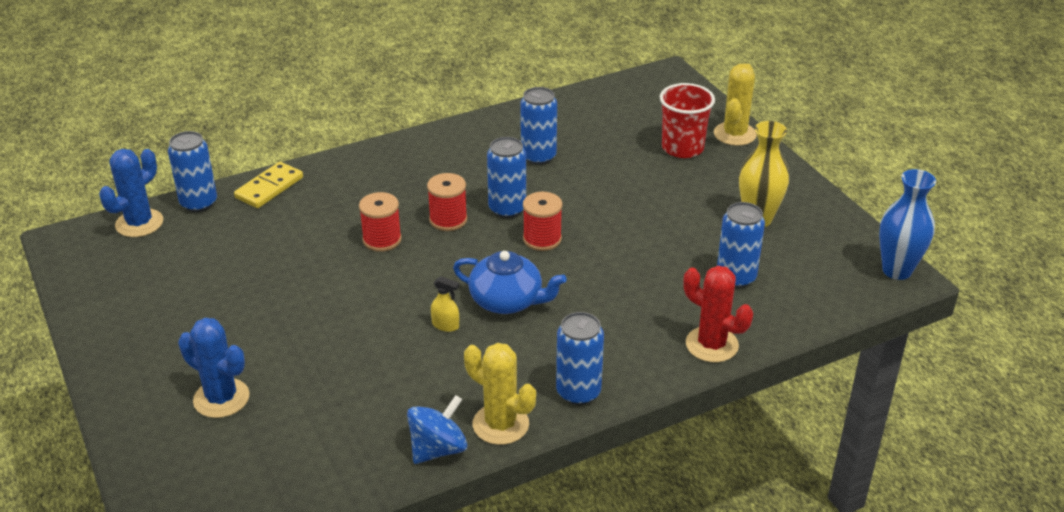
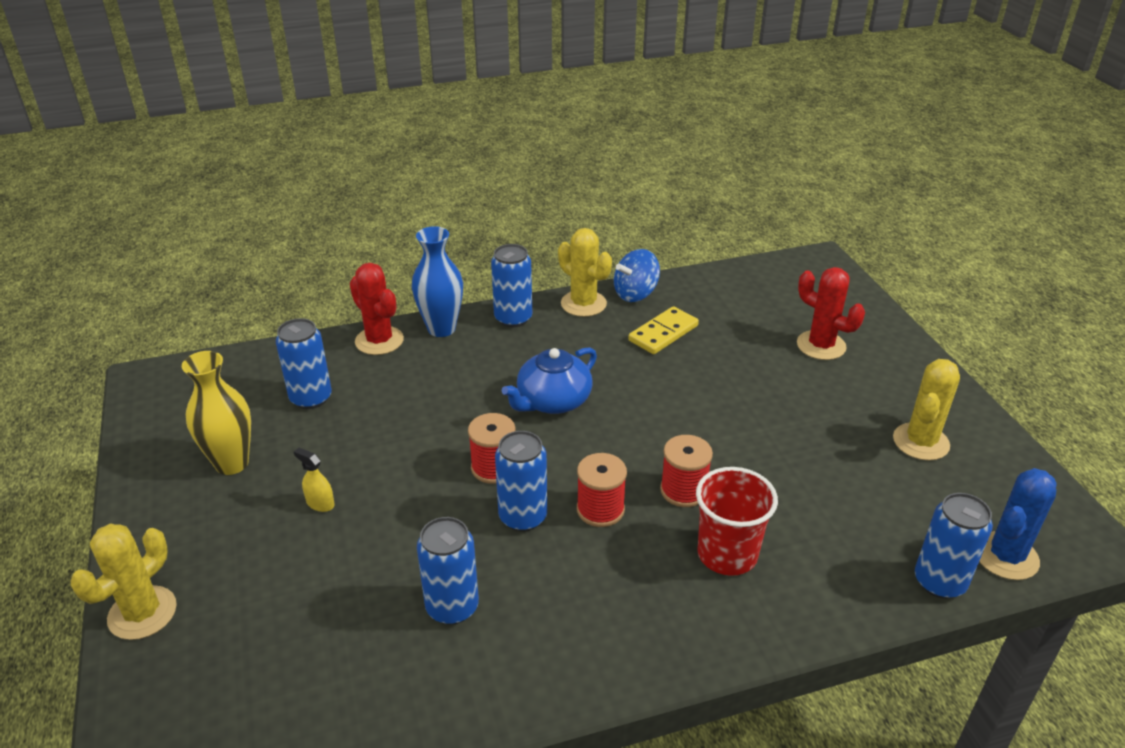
camera: 170 degrees left, 0 degrees up
(161, 302) = (921, 442): none -> yellow cactus
(221, 398) = (821, 345): blue cactus -> red cactus
(269, 188) = (847, 598): yellow domino -> yellow domino (663, 333)
(445, 325) = (618, 384): yellow spray bottle -> yellow spray bottle (320, 503)
(507, 301) = (552, 401): blue teapot -> blue teapot turned 75 degrees counterclockwise
(682, 148) = (238, 594): red cup -> red cup (727, 554)
(897, 270) = (146, 386): blue vase -> blue vase (441, 328)

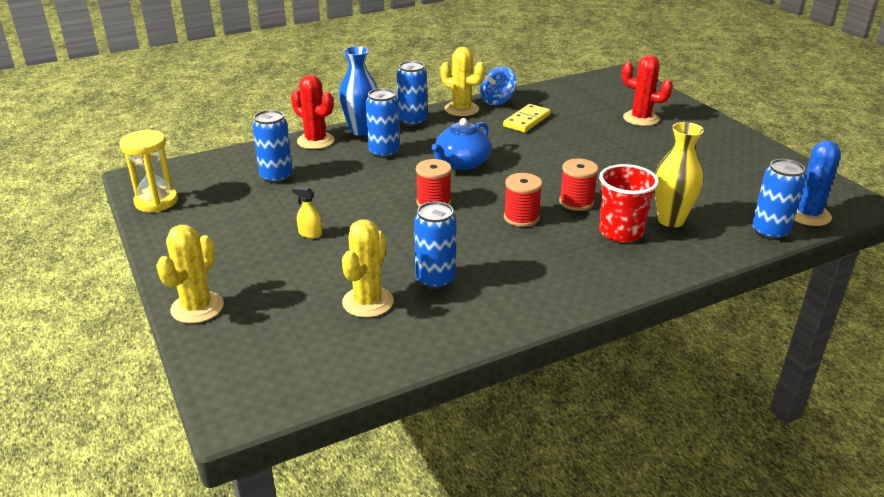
camera: 10 degrees left, 5 degrees down
(153, 424) = (156, 202): none -> yellow hourglass
(232, 463) = (230, 218): yellow vase -> yellow vase (670, 220)
(523, 517) = (466, 227): blue can -> blue can (384, 152)
(921, 442) = (729, 162): yellow cactus -> yellow cactus (368, 302)

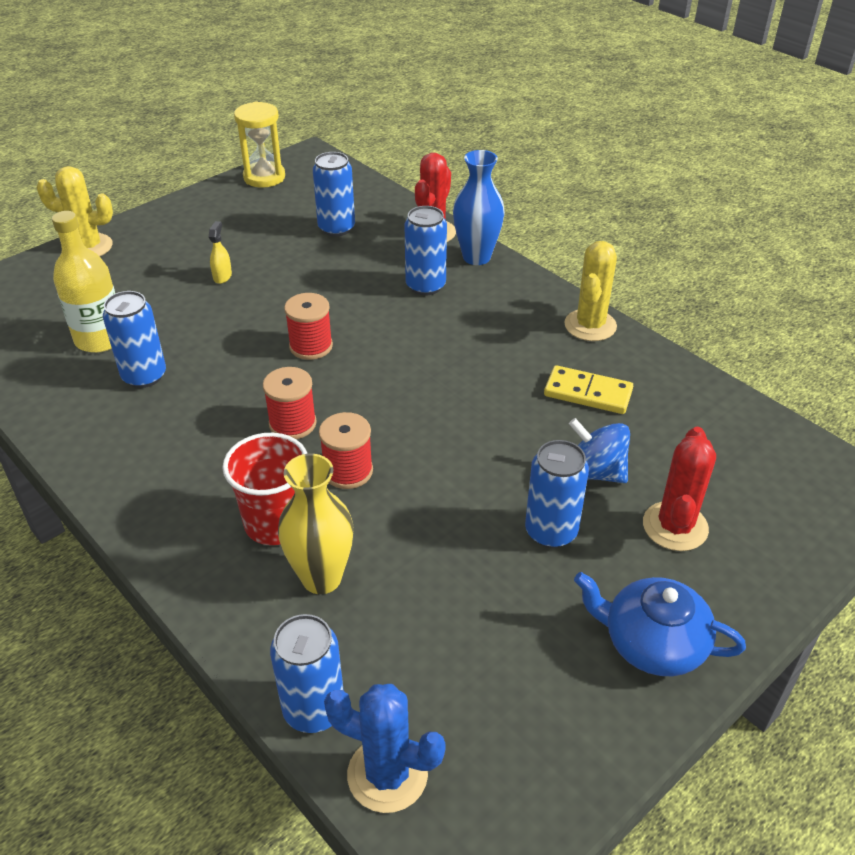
camera: 75 degrees right, 10 degrees up
(368, 302) = (100, 339): yellow cactus -> yellow bottle
(412, 121) = (527, 290): blue can -> blue can (551, 531)
(461, 163) = (422, 352): blue teapot -> blue teapot (652, 643)
(497, 101) = (641, 355): blue spinning top -> blue spinning top (595, 472)

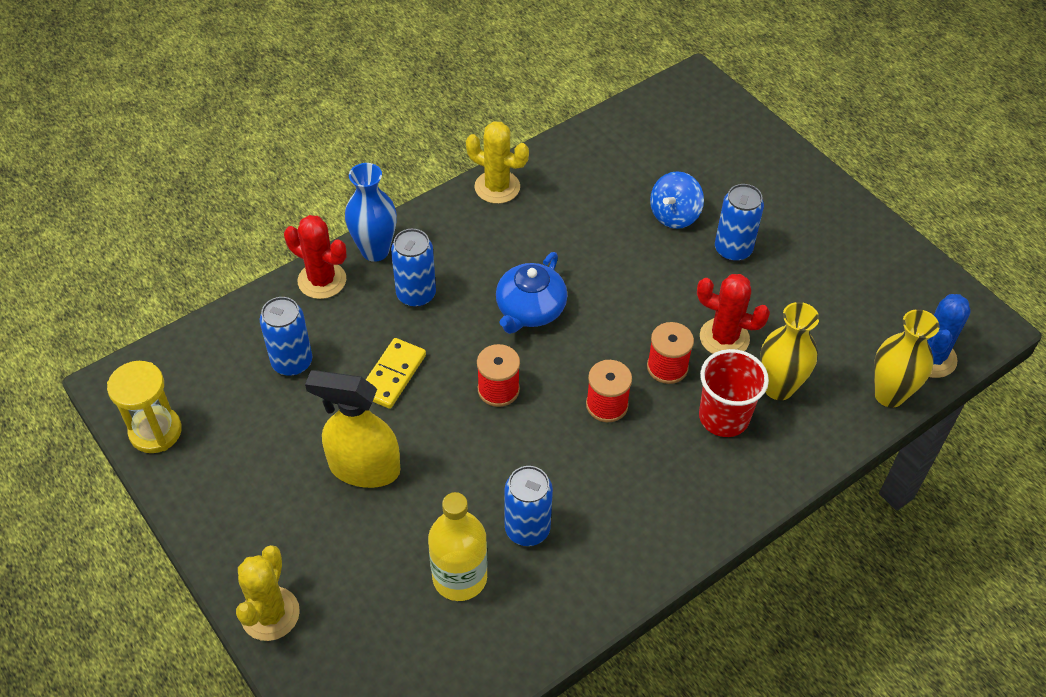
camera: 85 degrees left, 10 degrees up
(222, 276) = (364, 468): yellow spray bottle -> yellow spray bottle, size x2.44
(314, 709) = (889, 395): blue can -> yellow vase
(587, 393) = (585, 204): yellow domino -> yellow domino (393, 375)
(652, 643) = (826, 215): blue teapot -> blue teapot (530, 310)
(675, 526) = (728, 183): red cactus -> red cactus (724, 338)

